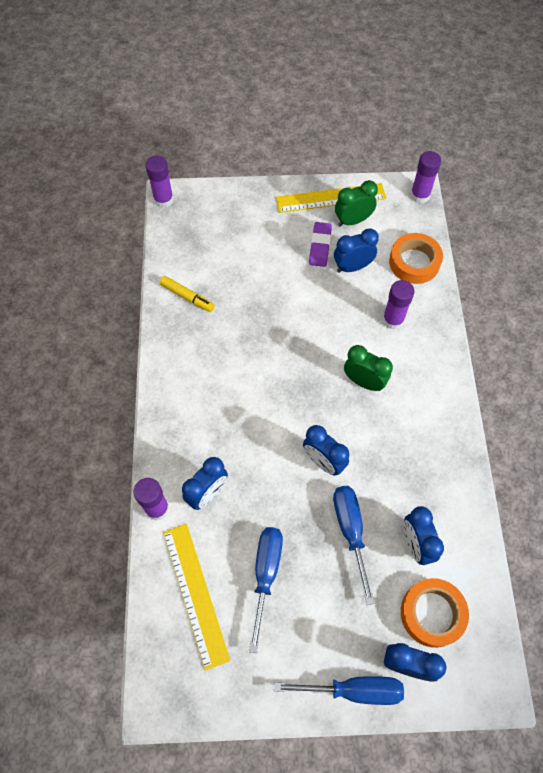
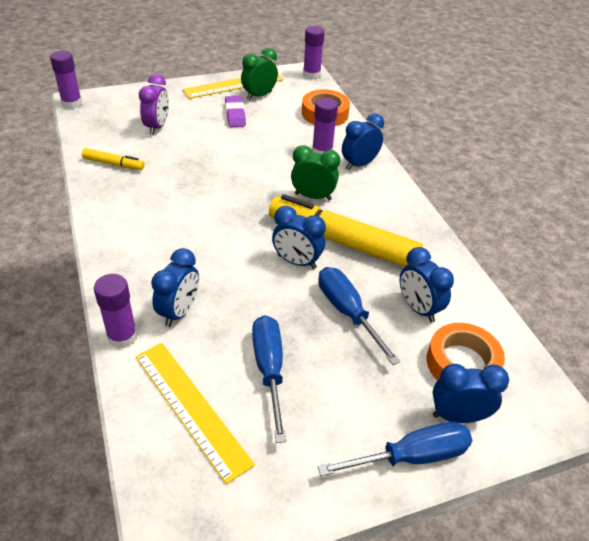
camera: 20 degrees left, 20 degrees down
(238, 251) = (157, 127): none -> purple clock
(352, 267) = (270, 123): blue clock -> blue clock (359, 164)
(373, 447) = (342, 241): none -> yellow marker

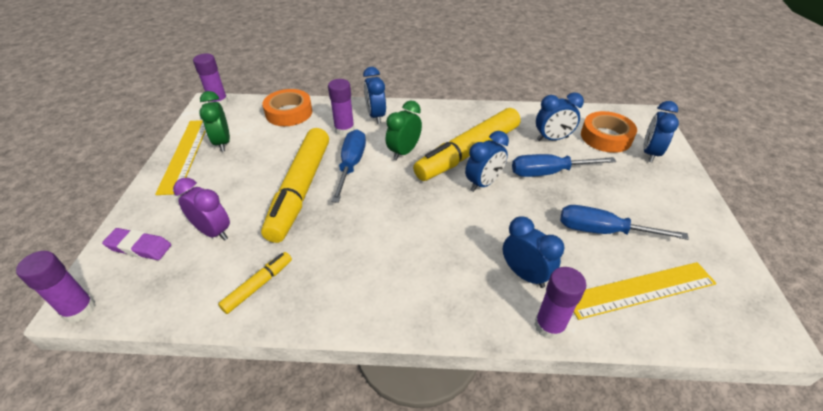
camera: 65 degrees left, 0 degrees up
(223, 152) = (300, 190): none -> yellow marker
(235, 114) = (242, 167): purple eraser -> purple eraser (139, 247)
(412, 456) = (683, 182): blue screwdriver -> blue screwdriver (351, 165)

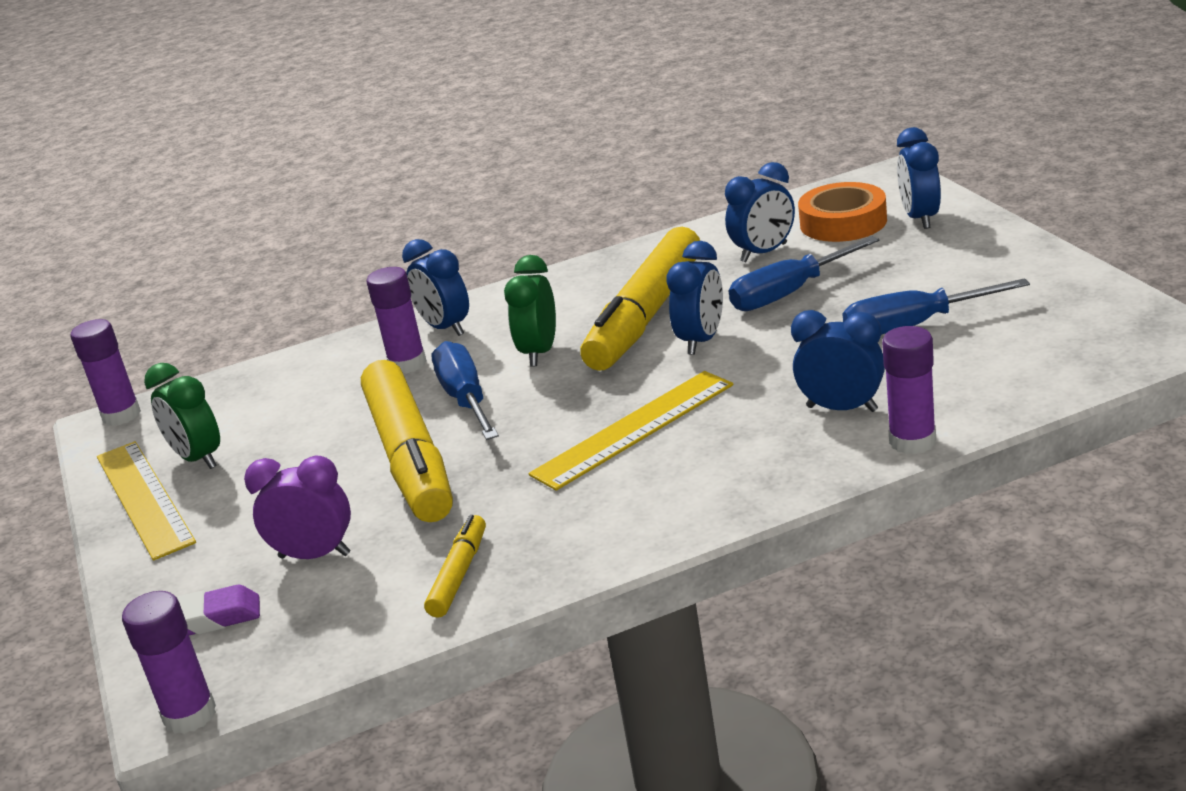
camera: 20 degrees left, 15 degrees down
(289, 113) = (279, 380): orange tape -> none
(640, 290) = (1003, 363): yellow ruler -> yellow ruler (633, 429)

